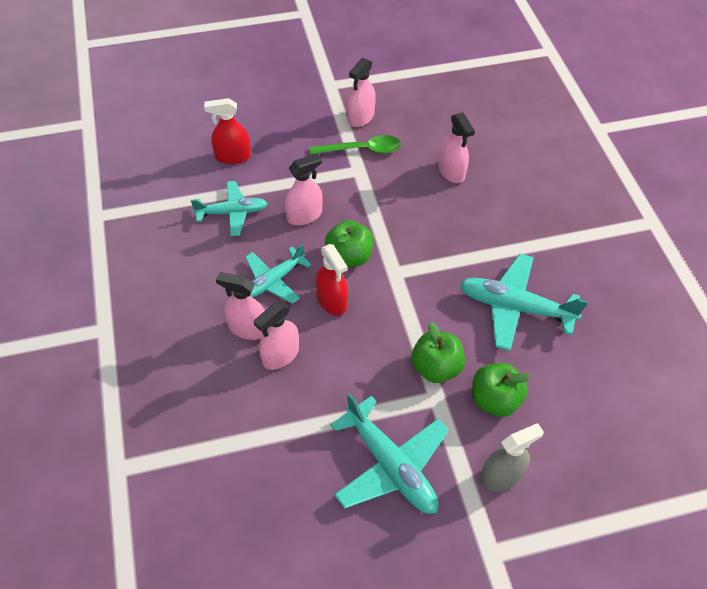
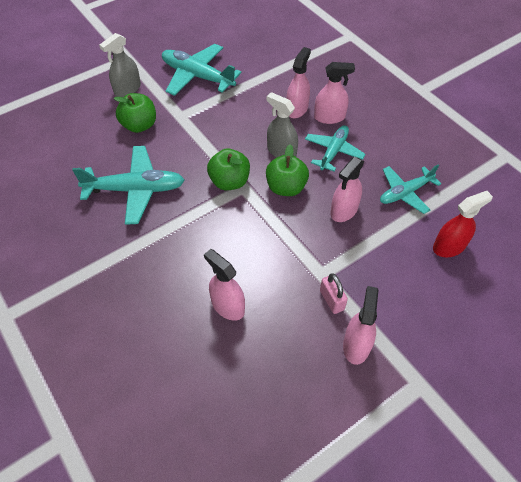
camera: 160 degrees right, 0 degrees up
(332, 300) = (281, 151): red spray bottle -> grey spray bottle
(361, 150) = (332, 300): green spoon -> pink padlock
(435, 367) = (186, 132): green apple -> green apple (229, 182)

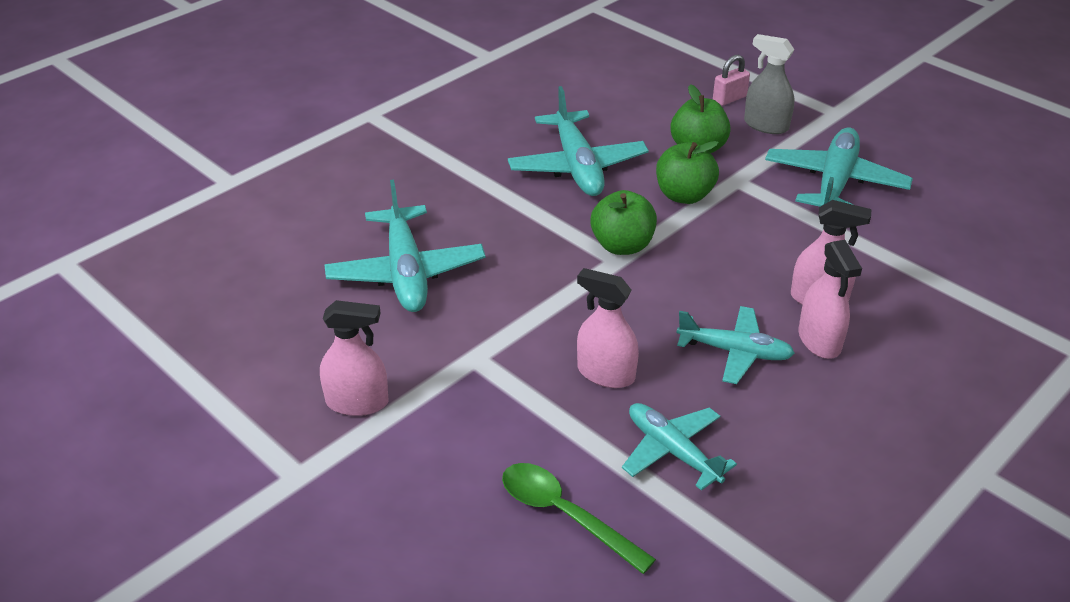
camera: 80 degrees right, 15 degrees down
(227, 306) = (406, 272): pink spray bottle -> turquoise plane
(281, 151) = (707, 291): grey spray bottle -> none
(286, 187) = (631, 304): green apple -> green apple (684, 195)
(332, 300) = (430, 371): pink padlock -> pink padlock (729, 99)
(449, 247) = (565, 514): red spray bottle -> green spoon

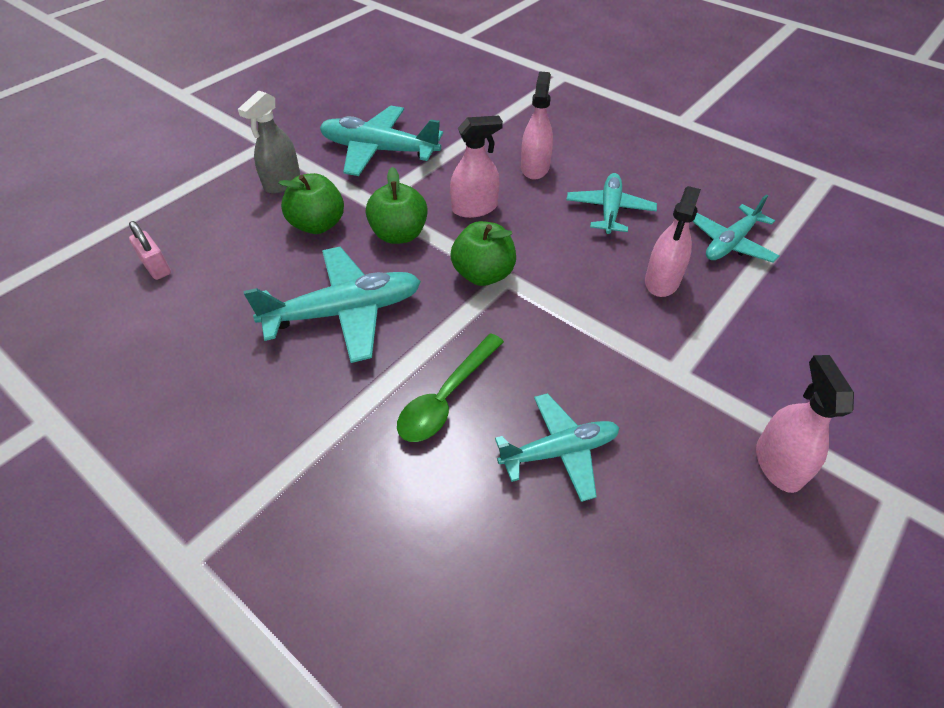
camera: 95 degrees left, 10 degrees up
(406, 272) = (559, 451): turquoise plane -> turquoise plane, size x0.66
(565, 514) = (825, 299): green spoon -> green spoon (446, 397)
(729, 99) = (227, 202): pink padlock -> pink padlock (156, 267)
(819, 340) = (583, 170): pink spray bottle -> pink spray bottle (474, 208)

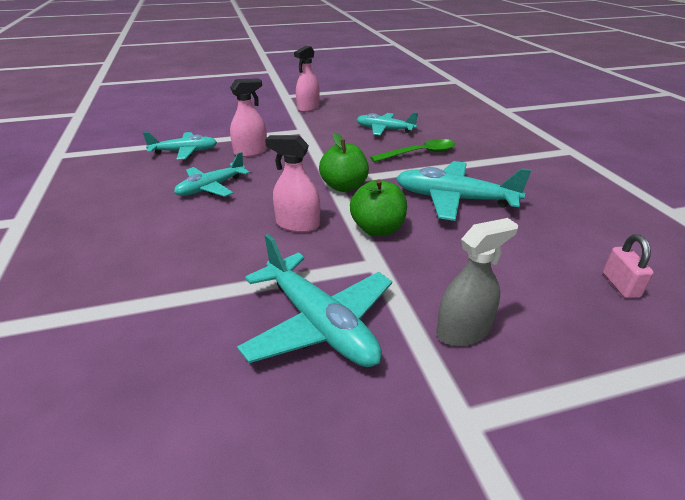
camera: 145 degrees left, 15 degrees down
(318, 225) = (444, 264): green apple -> none
(535, 168) = (204, 235): pink spray bottle -> none

